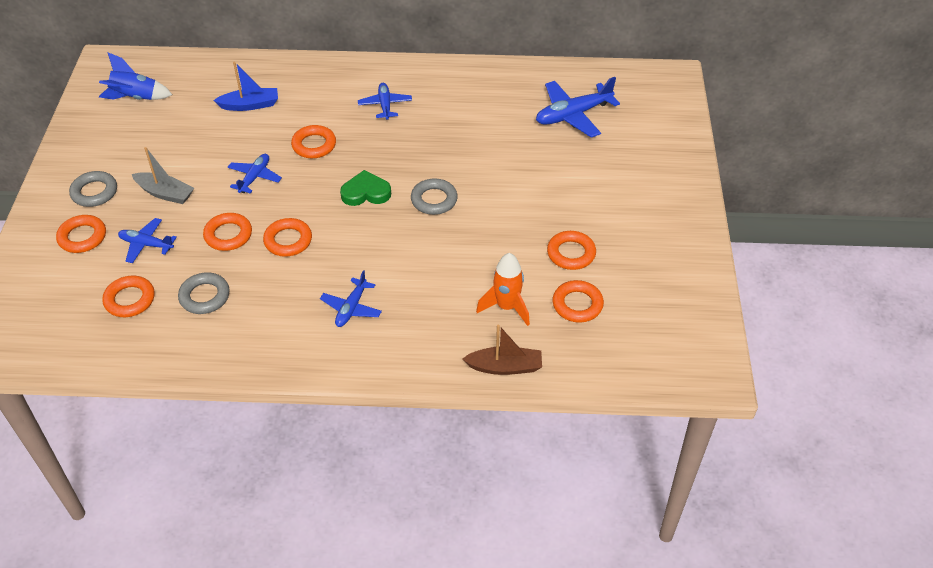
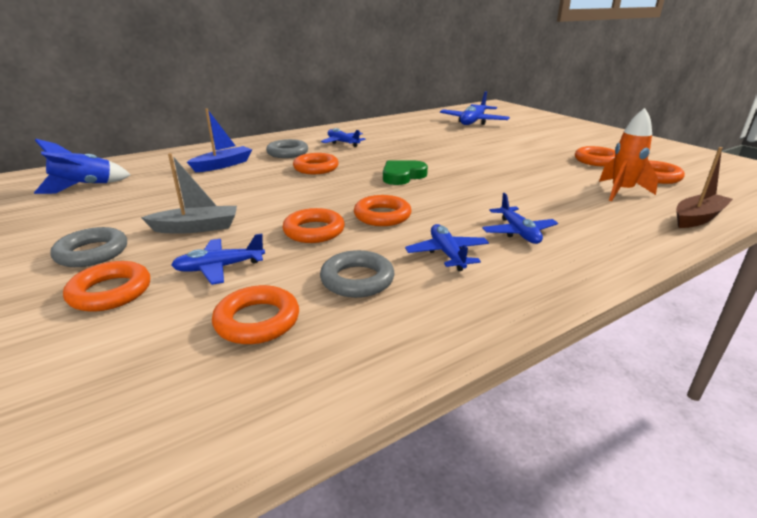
camera: 35 degrees left, 20 degrees down
(255, 177) = (287, 194): blue plane -> blue plane (447, 254)
(434, 200) = (460, 166): grey ring -> grey ring (287, 153)

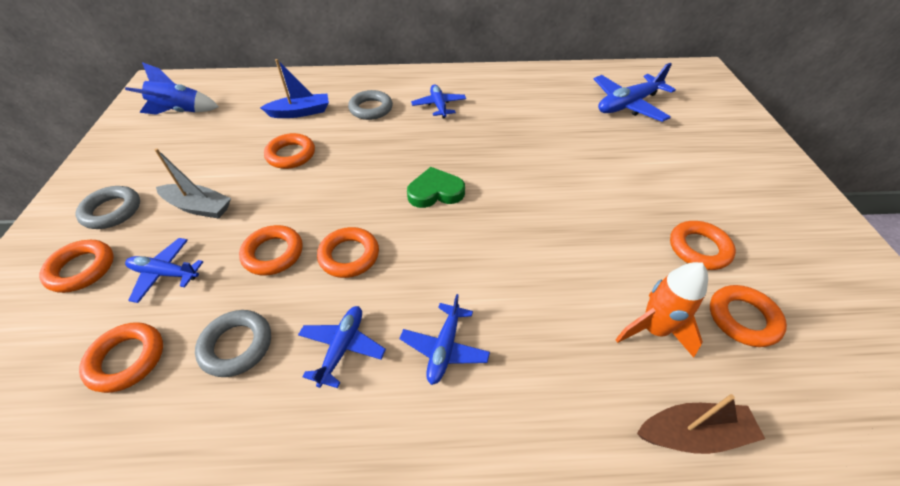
camera: 30 degrees right, 20 degrees up
(316, 168) = (370, 146): orange ring -> orange ring (291, 155)

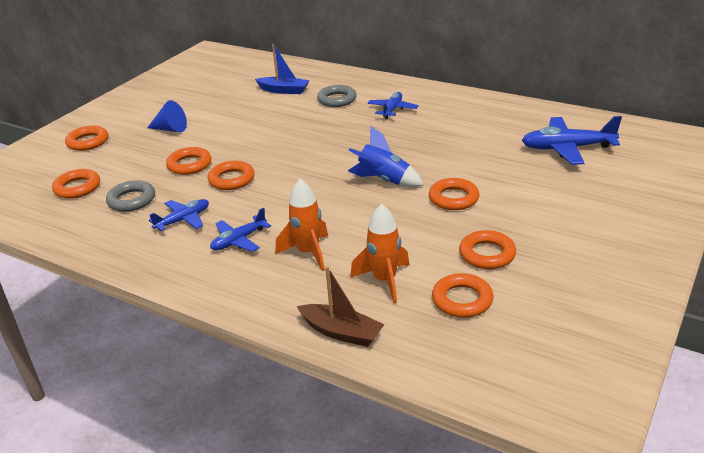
camera: 35 degrees right, 15 degrees down
(112, 211) = (124, 118): grey ring -> none
(165, 273) = (125, 156): blue plane -> none
(180, 112) = (206, 72): blue rocket -> blue rocket (384, 180)
(199, 207) = (170, 129): grey boat -> blue cone
(291, 155) = (252, 115): orange ring -> orange ring (453, 198)
(435, 192) = (325, 162): green heart -> none
(540, 328) = (308, 253): none -> orange rocket

